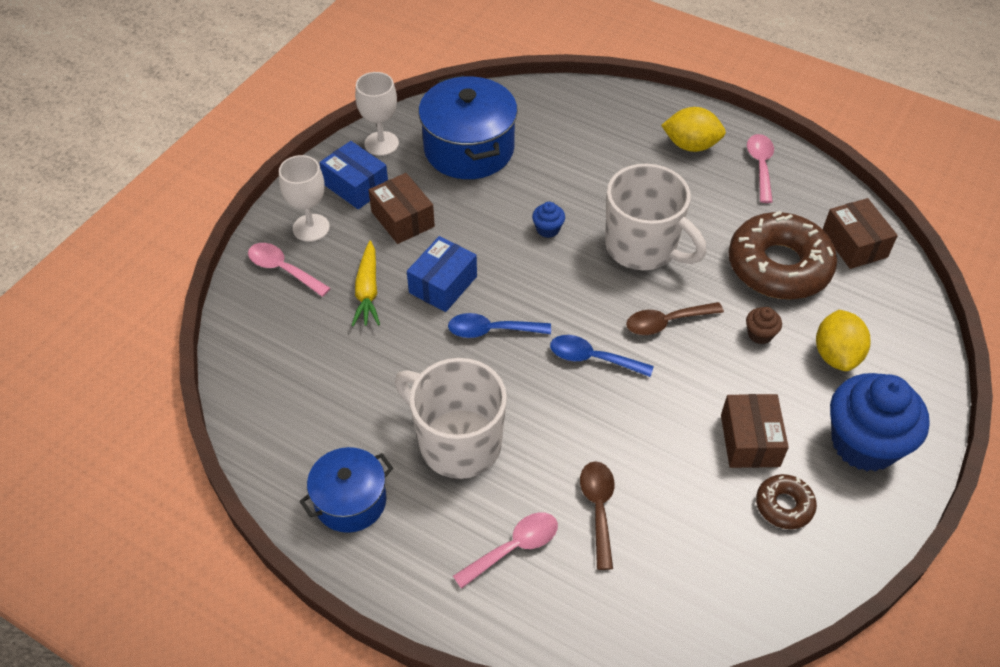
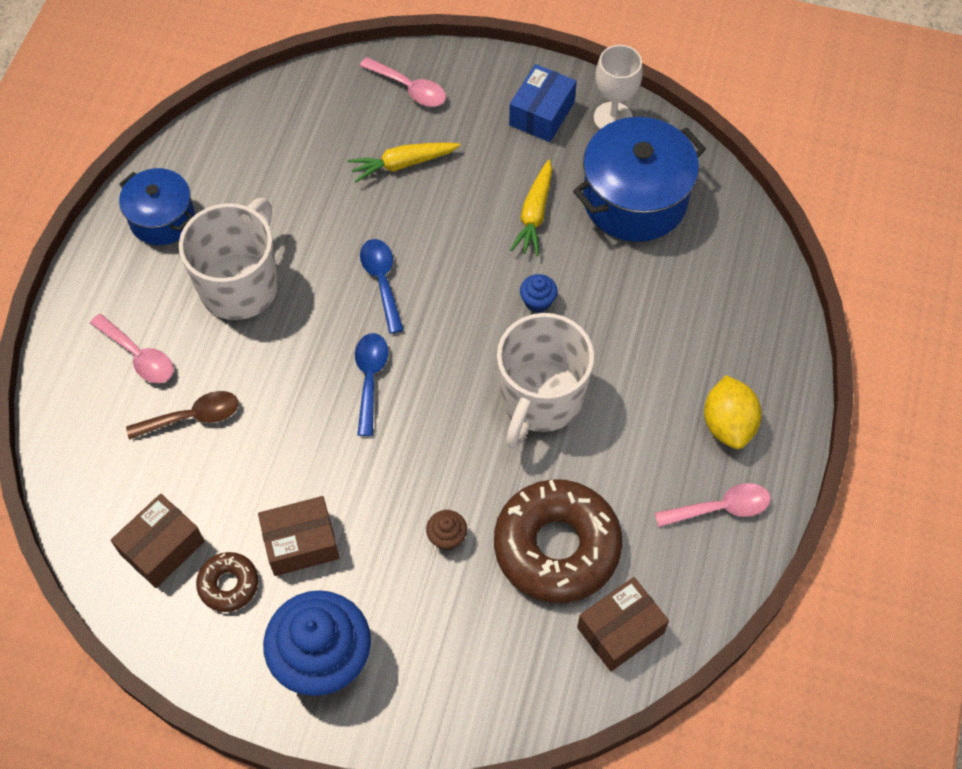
camera: 75 degrees right, 10 degrees up
(283, 269) = (409, 88): pink spoon -> pink spoon turned 105 degrees clockwise
(311, 228) = (471, 94): white goblet -> none
(402, 219) = (508, 167): brown box -> brown box (162, 548)
(443, 284) = (430, 225): blue box -> none
(459, 213) = (534, 214): none -> yellow carrot
(666, 322) = (437, 440): brown spoon -> none
(836, 355) = (438, 621): yellow lemon -> none

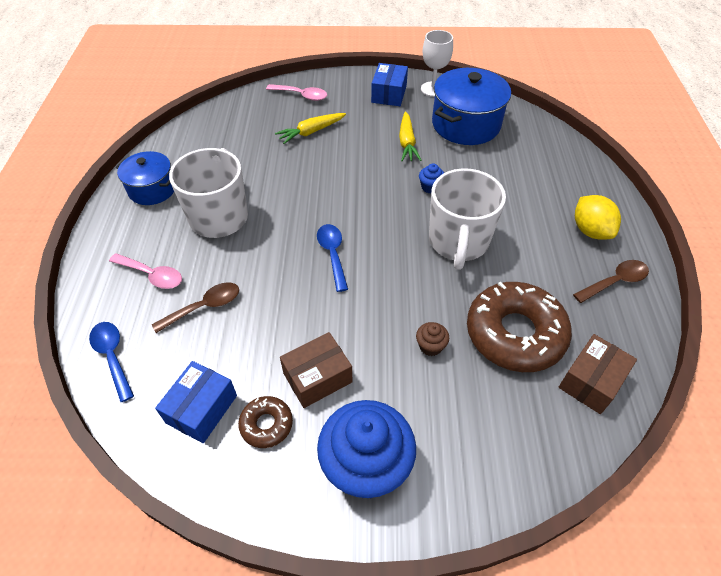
camera: 15 degrees left, 10 degrees down
(162, 548) = (201, 409): brown box -> blue box
(382, 281) = (320, 196): blue spoon -> blue spoon (112, 356)
(720, 508) = (615, 282): pink spoon -> brown spoon

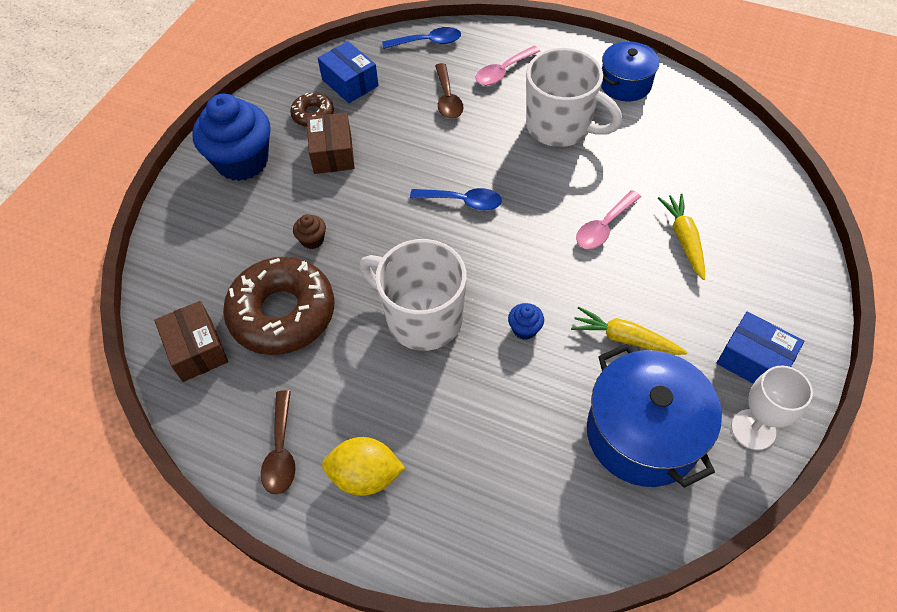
camera: 115 degrees right, 5 degrees up
(301, 95) = (775, 251): pink spoon -> pink spoon (604, 227)

